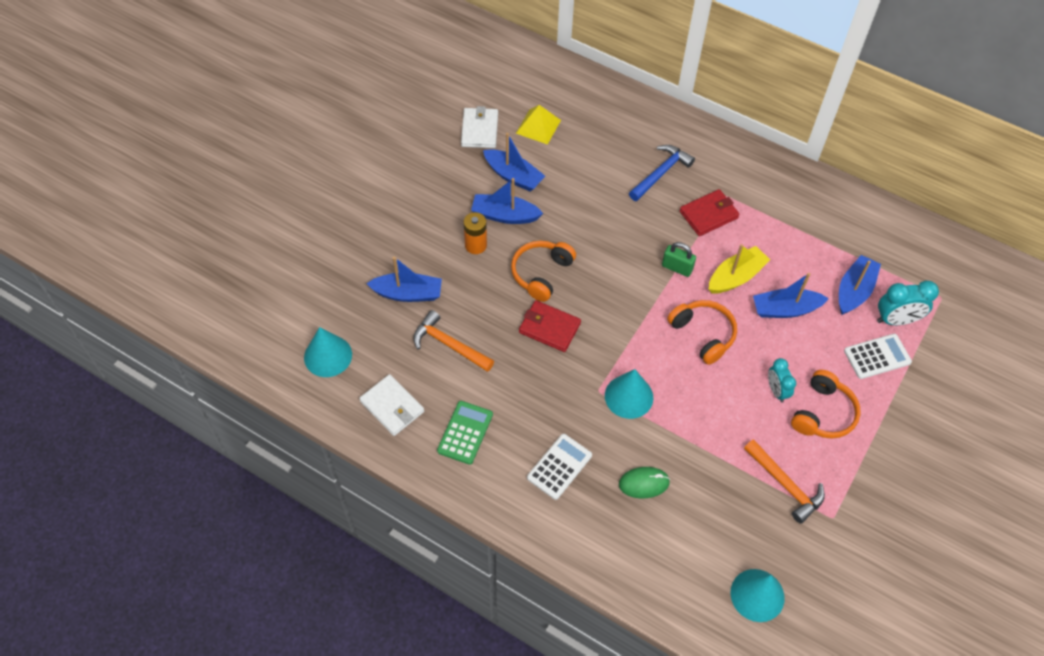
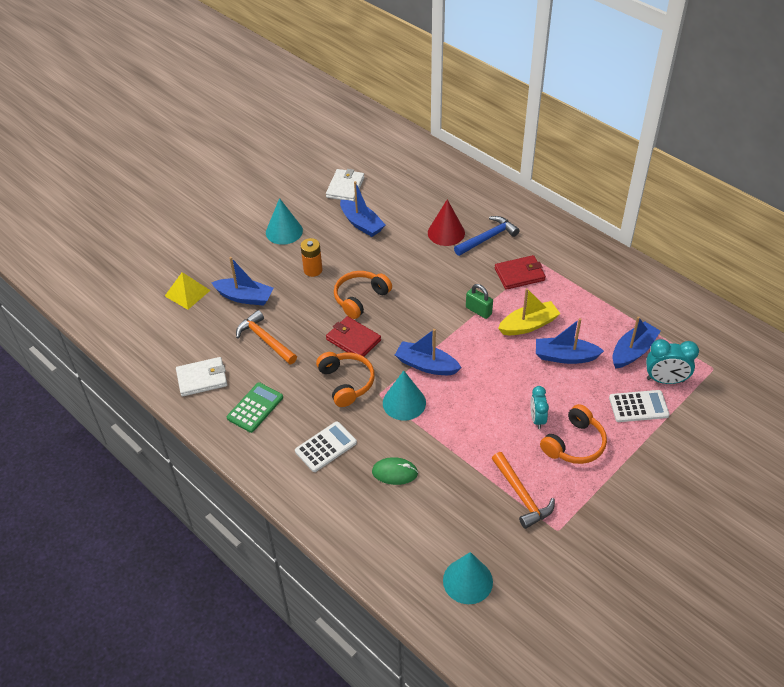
camera: 15 degrees right, 10 degrees down
(328, 356) = (164, 333): turquoise cone -> turquoise cone (284, 231)
(392, 406) = (202, 378): white wallet -> white wallet turned 75 degrees counterclockwise
(504, 215) = (344, 251): blue boat -> blue boat (426, 365)
(538, 126) = (394, 191): yellow pyramid -> yellow pyramid (187, 293)
(612, 173) = (446, 232): none -> red cone
(703, 334) = (485, 365): orange headphones -> orange headphones (346, 383)

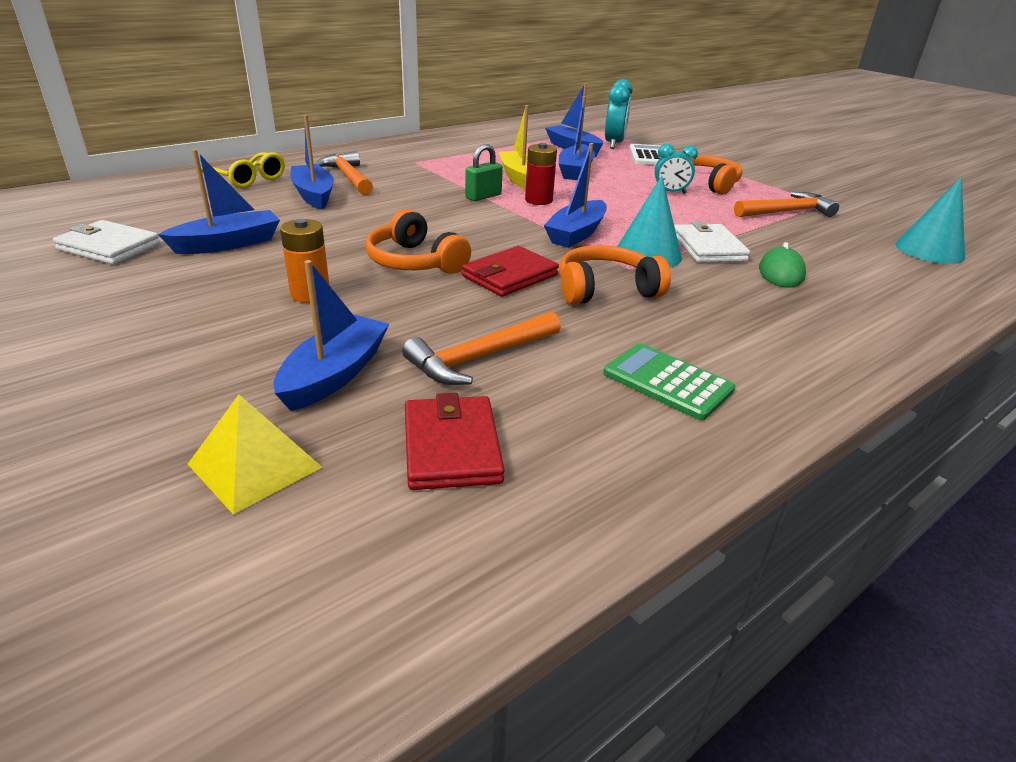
camera: 85 degrees left, 15 degrees down
(202, 378) = (579, 451): white wallet -> white wallet (708, 247)
(284, 231) = (163, 314): turquoise cone -> none
(326, 447) = (748, 318): white calculator -> none
(446, 232) = (314, 195): red cone -> blue boat
(462, 197) = (247, 179): none -> yellow glasses
(483, 340) = (538, 200): none -> red battery
(487, 238) = (348, 177): blue hammer -> orange hammer
(519, 274) = (429, 172): red wallet -> red wallet (451, 447)

